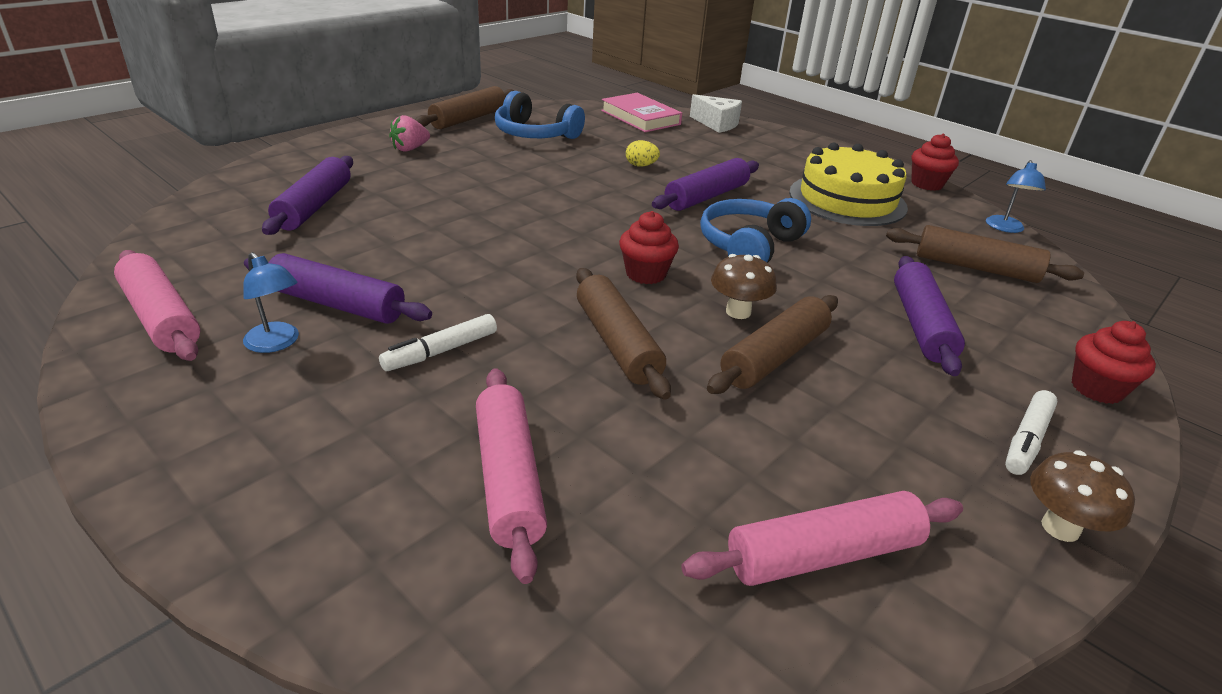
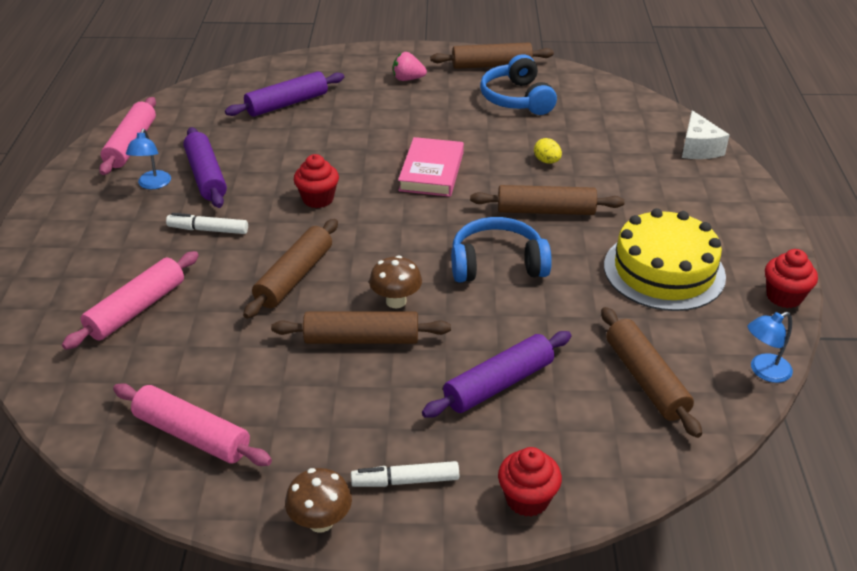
camera: 50 degrees right, 5 degrees up
(640, 117) = (637, 114): pink book -> pink book (431, 171)
(646, 274) = (389, 245): red cupcake -> red cupcake (318, 199)
(706, 197) = (545, 211): purple rolling pin -> brown rolling pin

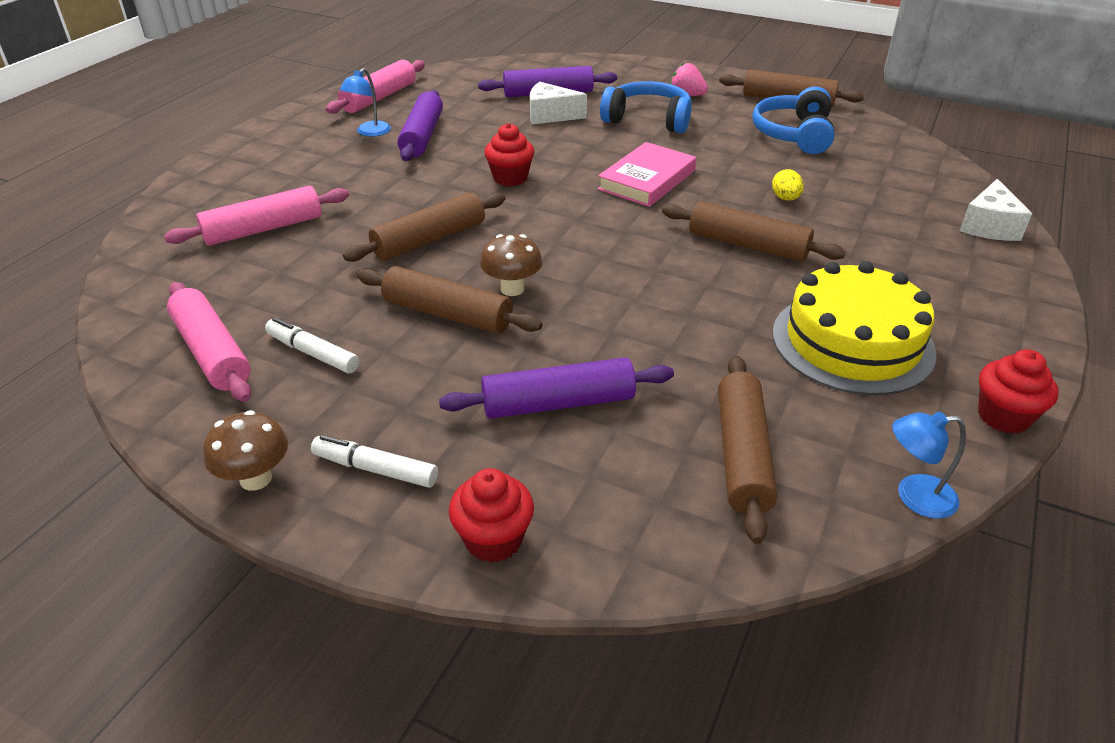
camera: 25 degrees right, 0 degrees up
(208, 230) = (385, 180): white marker -> white marker (313, 353)
(306, 127) = (550, 115): none -> white cheese
(497, 264) = (651, 283): blue headphones -> blue headphones (648, 120)

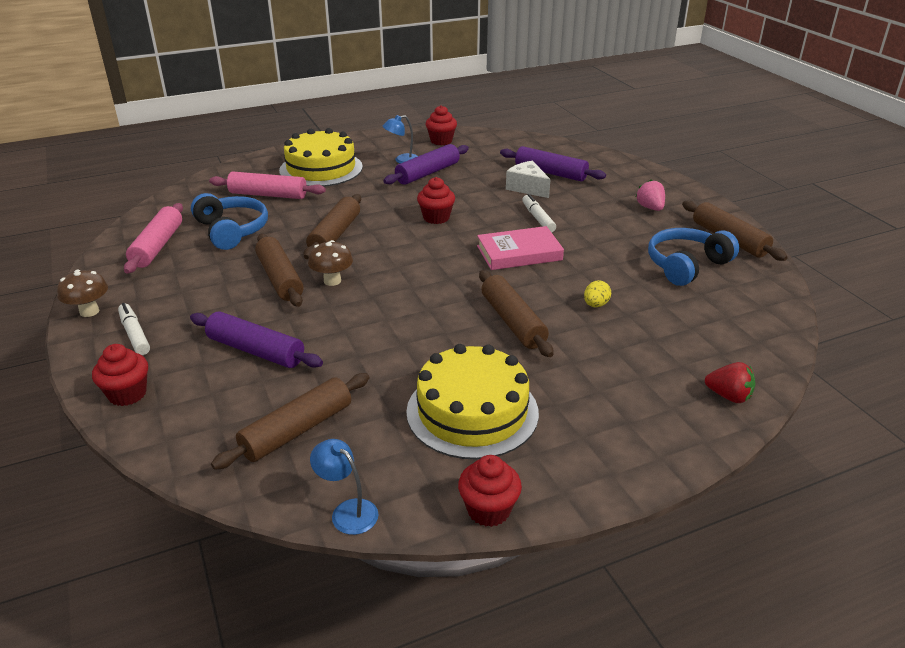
camera: 40 degrees right, 5 degrees down
(282, 175) = (321, 169): none -> yellow cake
(313, 353) = (194, 267): white marker -> white marker (538, 218)
(379, 97) = (441, 141): pink rolling pin -> red cupcake
(429, 240) = (335, 235): brown rolling pin -> brown rolling pin turned 75 degrees counterclockwise
(648, 120) = (590, 214): blue headphones -> blue headphones (231, 230)
(989, 226) = (728, 396): white cheese -> red strawberry

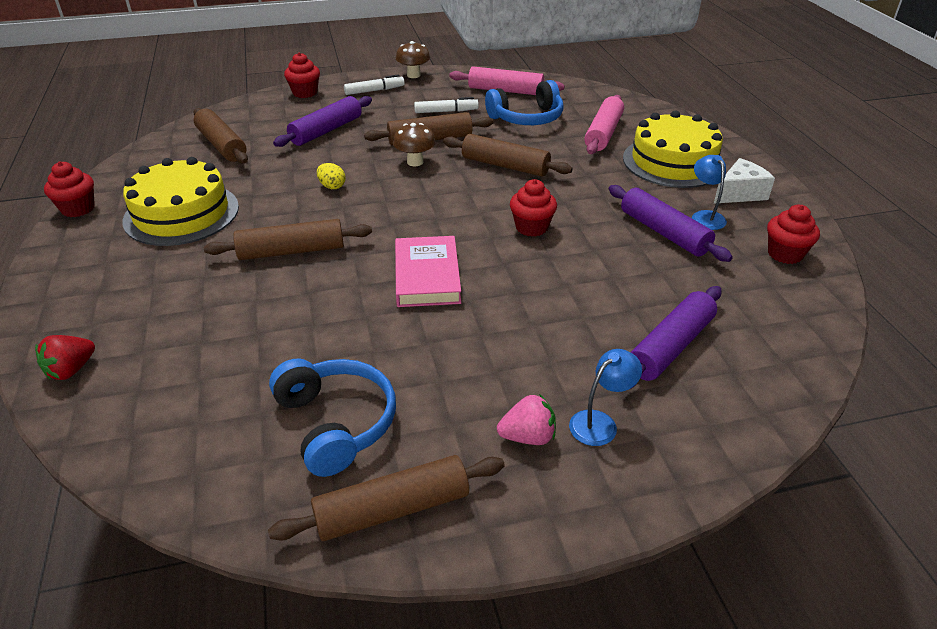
camera: 100 degrees right, 5 degrees up
(347, 511) = (130, 160): blue lamp -> blue lamp (600, 422)
(527, 188) = (613, 312): white cheese -> white cheese (739, 193)
(538, 218) = (514, 306): white marker -> white marker (446, 111)
(595, 305) = (289, 313): yellow egg -> yellow egg (332, 186)

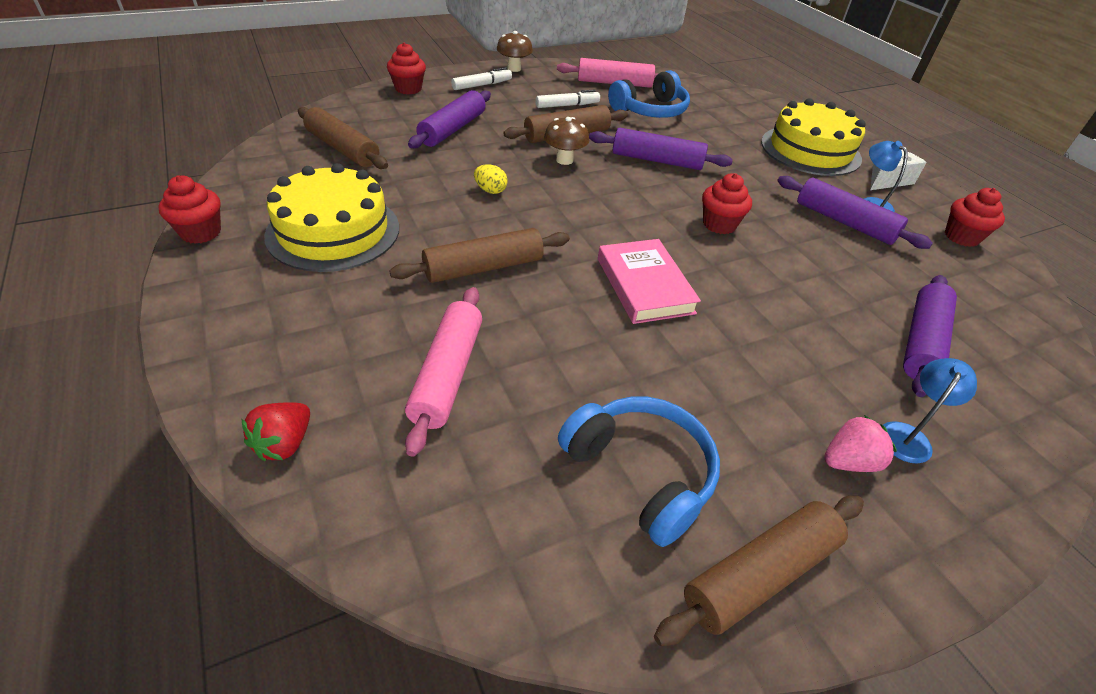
camera: 15 degrees left, 5 degrees up
(505, 166) = (657, 160): brown rolling pin -> purple rolling pin
(603, 133) = (731, 124): pink rolling pin -> pink rolling pin (447, 374)

